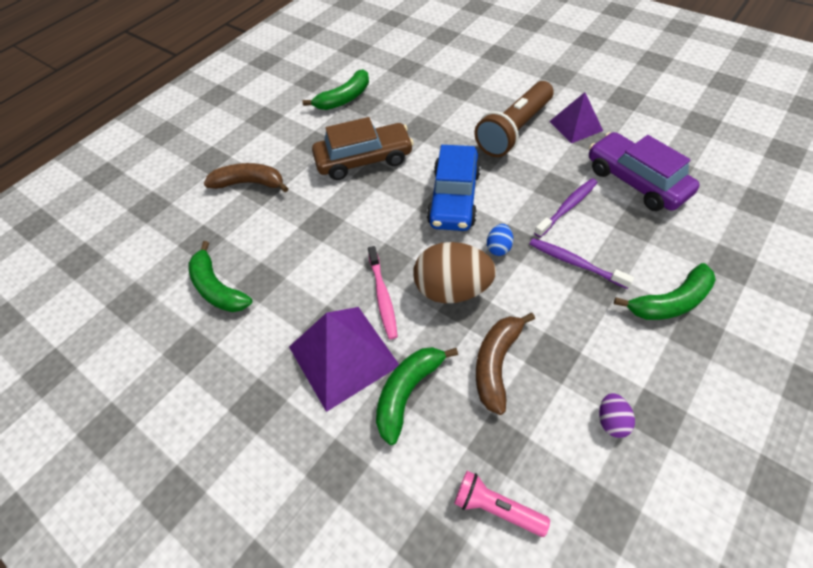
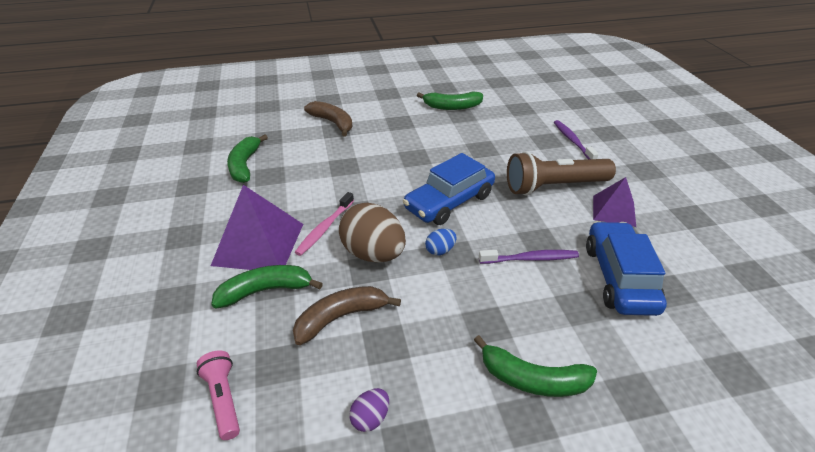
camera: 35 degrees right, 15 degrees down
(364, 160) = (418, 147): brown car -> none
(575, 263) = (486, 298): purple toothbrush -> purple toothbrush (572, 141)
(636, 181) = (619, 277): purple car -> blue car

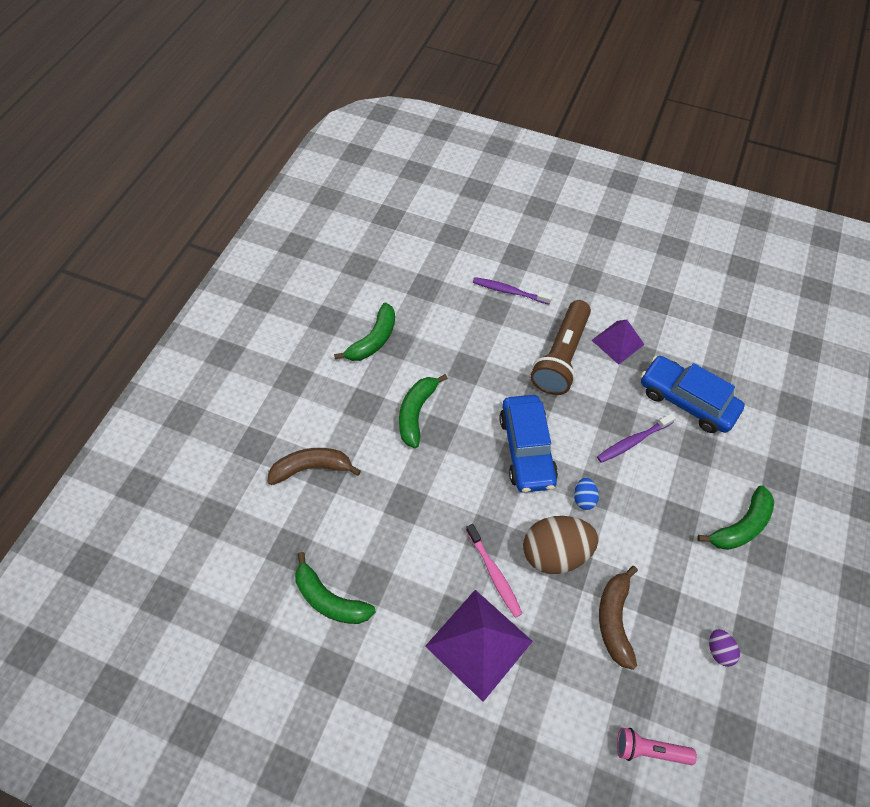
camera: 55 degrees left, 20 degrees up
(265, 291) = (548, 665): green banana -> green banana (416, 413)
(530, 259) = (633, 441): purple toothbrush -> purple toothbrush turned 150 degrees counterclockwise

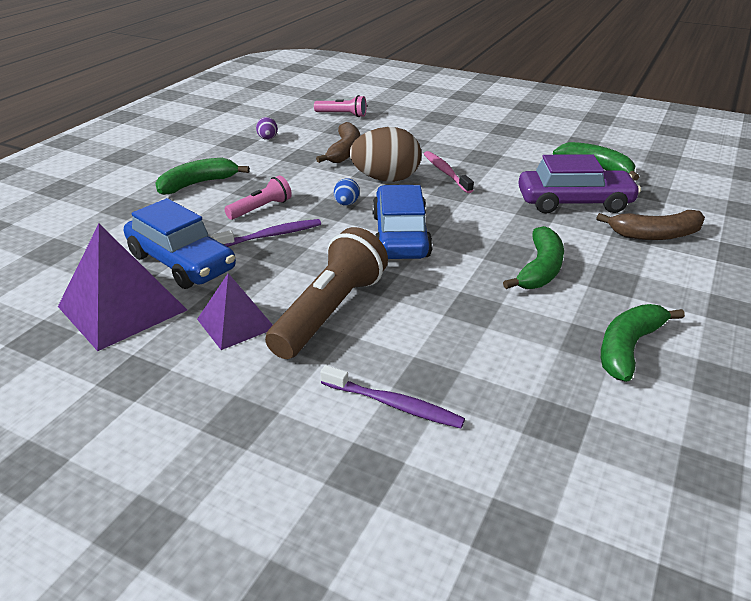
camera: 175 degrees left, 25 degrees down
(369, 518) = (574, 202): none -> purple car
(479, 643) = (461, 148): purple pyramid -> purple pyramid (122, 308)
(659, 483) = (261, 208): none -> pink flashlight

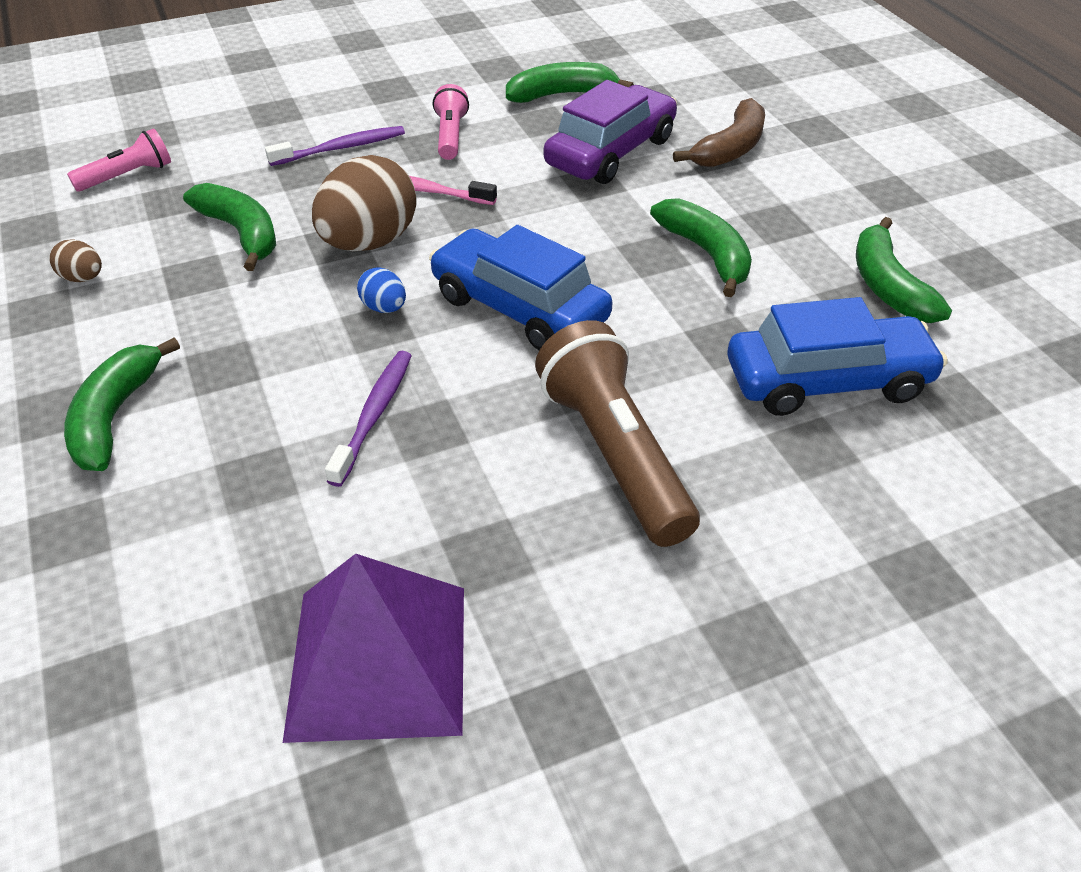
camera: 50 degrees left, 10 degrees up
(181, 262) = (330, 540): blue car -> blue car (827, 381)
(236, 323) = (549, 553): purple pyramid -> none
(261, 208) = (287, 389): pink flashlight -> pink flashlight (451, 135)
(267, 139) = (83, 278): purple egg -> brown egg
(345, 151) = (241, 233): brown banana -> green banana
(394, 404) = (834, 496): purple toothbrush -> purple toothbrush (341, 148)

